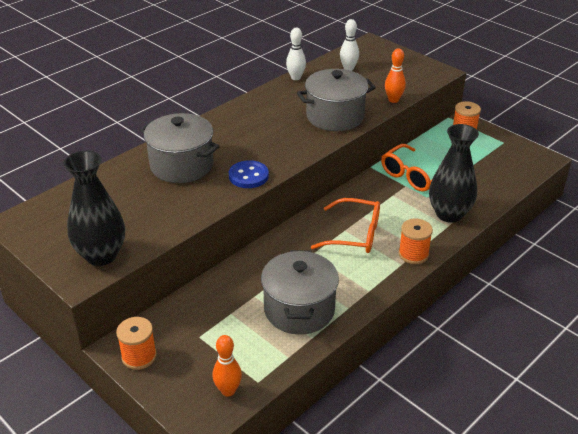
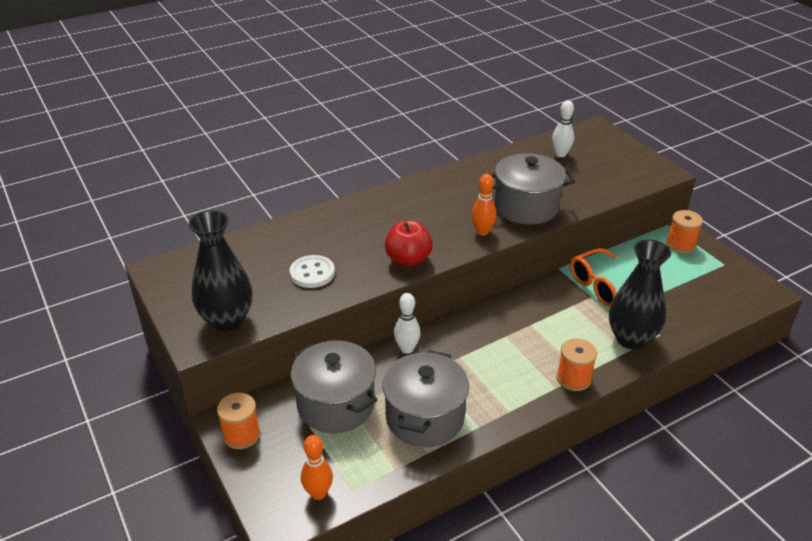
camera: 15 degrees right, 0 degrees up
(165, 201) = (312, 273): none -> white button
(182, 165) = (343, 236): grey pot -> grey pot (336, 404)
(248, 176) = (408, 259): blue button -> red apple
(296, 77) = (498, 156): white bowling pin -> white bowling pin (407, 349)
(355, 234) = (515, 343): orange glasses -> none
(393, 100) = (599, 197): orange bowling pin -> orange bowling pin (482, 232)

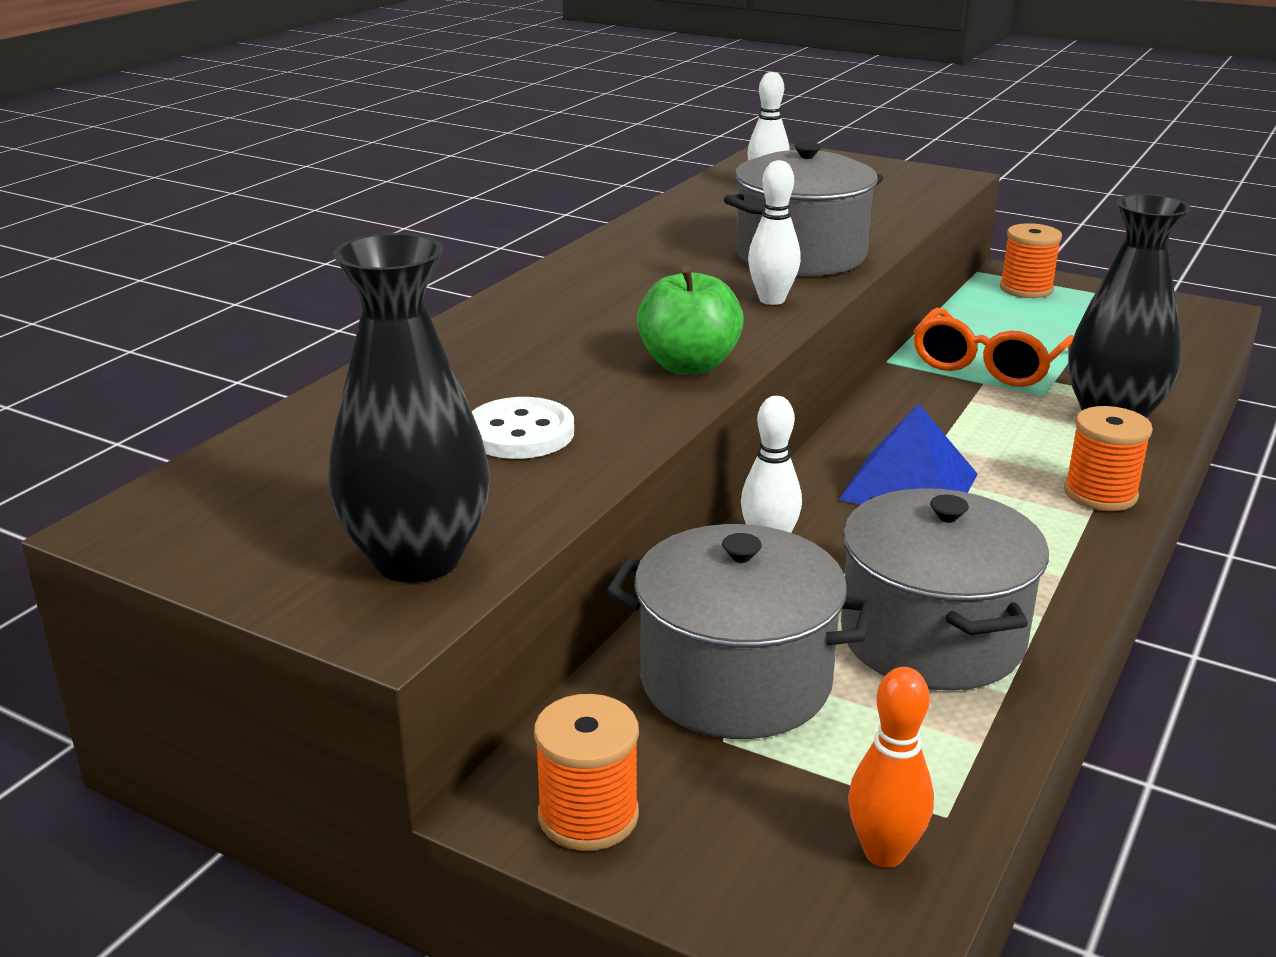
camera: 30 degrees left, 10 degrees down
(408, 259) = (689, 365): red apple -> green apple
(482, 232) = (772, 300): orange bowling pin -> white bowling pin
(493, 342) = (908, 486): none -> blue pyramid

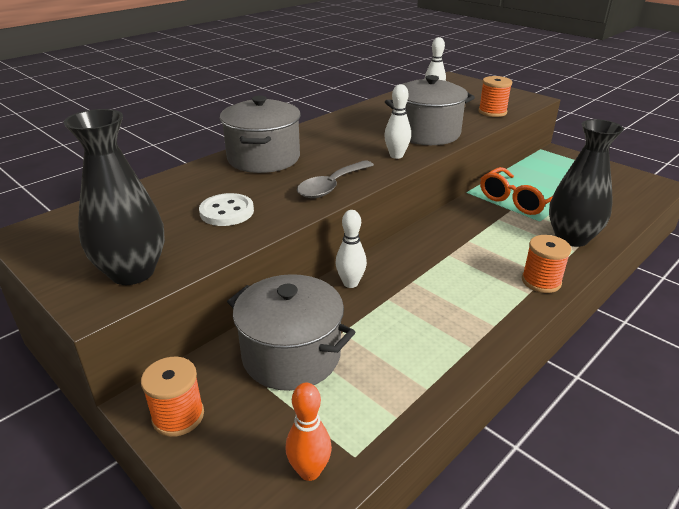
camera: 15 degrees right, 5 degrees up
(689, 365) = (331, 186): green apple -> grey spoon
(908, 486) = (439, 262): blue pyramid -> none
(932, 637) = (404, 349): grey pot -> grey pot (263, 158)
(1026, 289) = (561, 161): orange spool -> orange spool (492, 112)

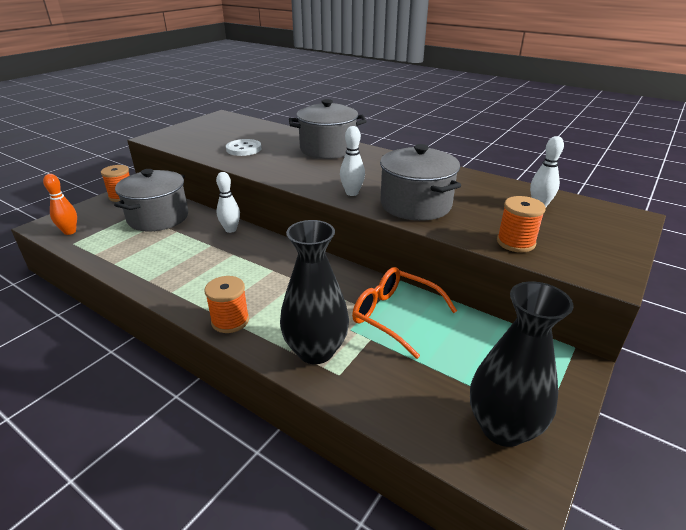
camera: 80 degrees right, 0 degrees up
(132, 272) = (179, 139): black vase -> black vase (502, 428)
(331, 186) = (285, 173): grey spoon -> none

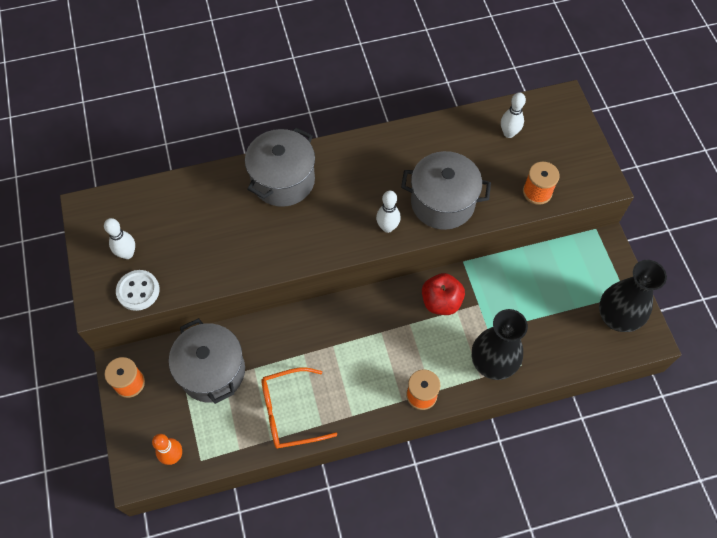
camera: 50 degrees left, 30 degrees up
(231, 229) = (290, 325): white bowling pin -> white bowling pin (127, 254)
(244, 149) = (216, 245): white button -> white button (138, 291)
(343, 287) = (441, 302): none -> red apple
(394, 316) = (496, 295): orange glasses -> orange glasses (289, 412)

